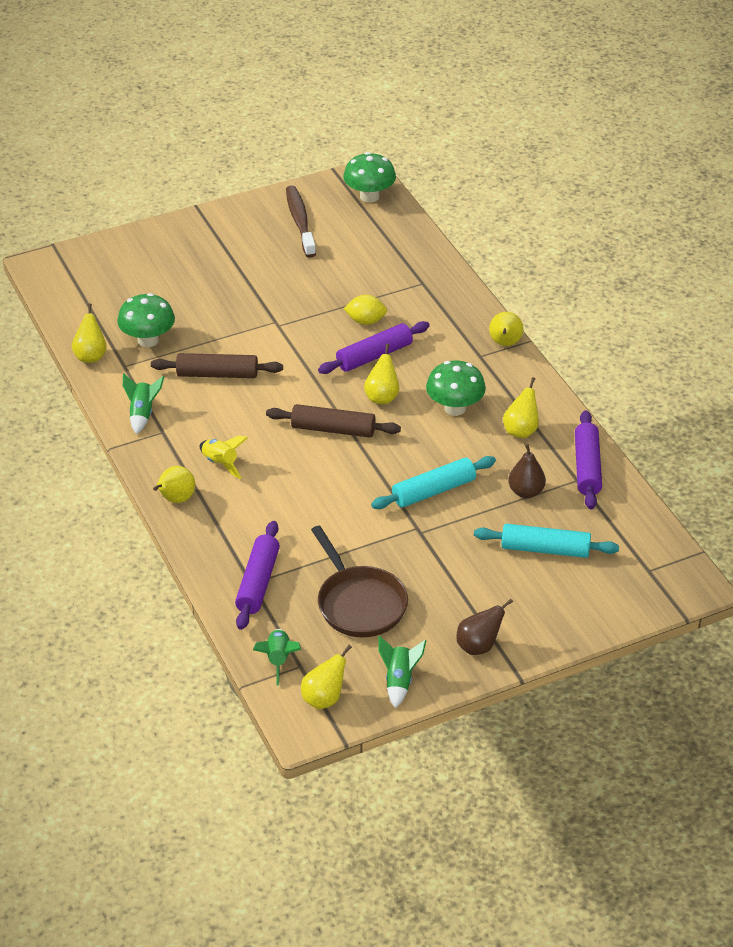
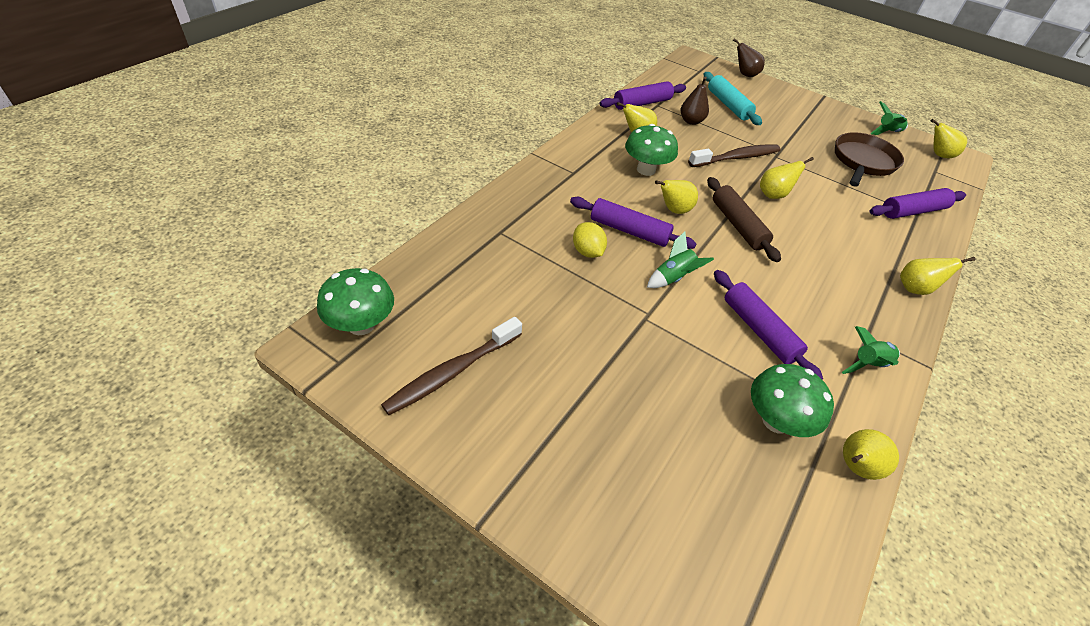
camera: 125 degrees left, 5 degrees up
(217, 374) = (759, 330): brown rolling pin -> purple rolling pin
(220, 464) = (849, 277): yellow rocket -> none
(278, 660) = (946, 181): green rocket -> green rocket (673, 278)
(434, 491) = (736, 158): turquoise rolling pin -> brown toothbrush
(479, 646) = (825, 112): brown pear -> brown pear (745, 74)
(505, 344) = (547, 164): yellow pear -> yellow pear (773, 195)

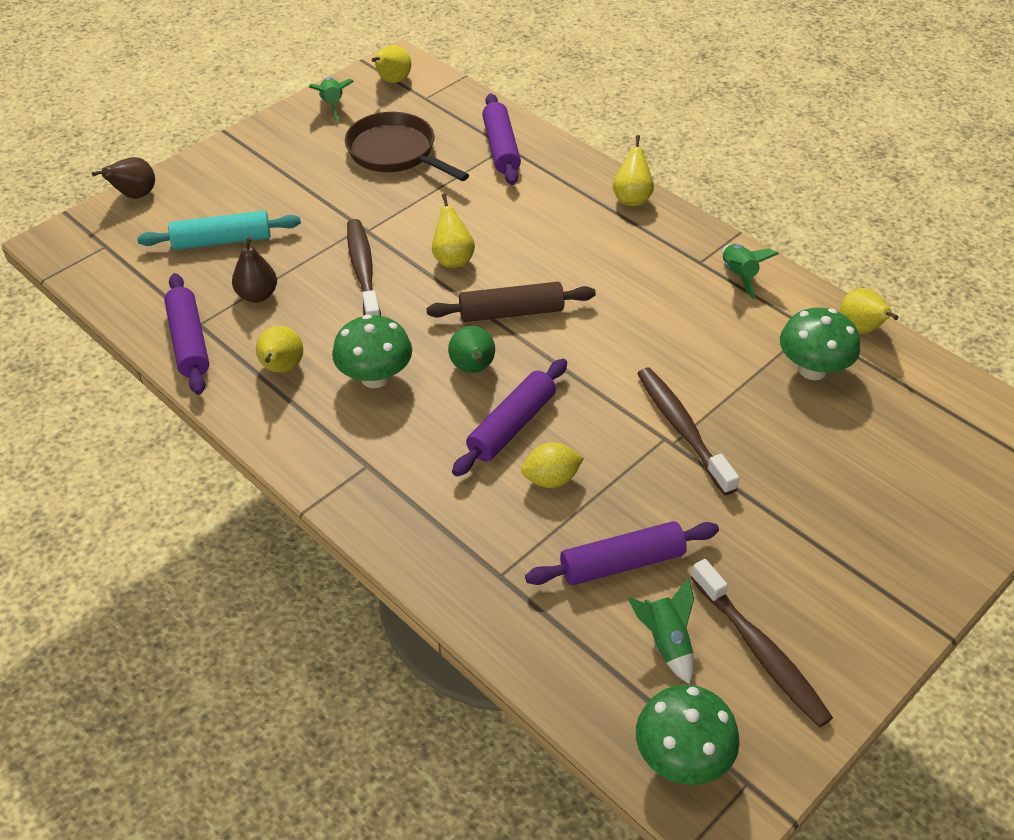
camera: 75 degrees left, 0 degrees up
(663, 324) = (682, 428): none -> brown toothbrush
(673, 210) = (473, 368): yellow pear -> green pear
(673, 278) = (605, 401): green rocket -> green rocket (666, 642)
(759, 330) = (692, 346): purple rolling pin -> purple rolling pin (622, 563)

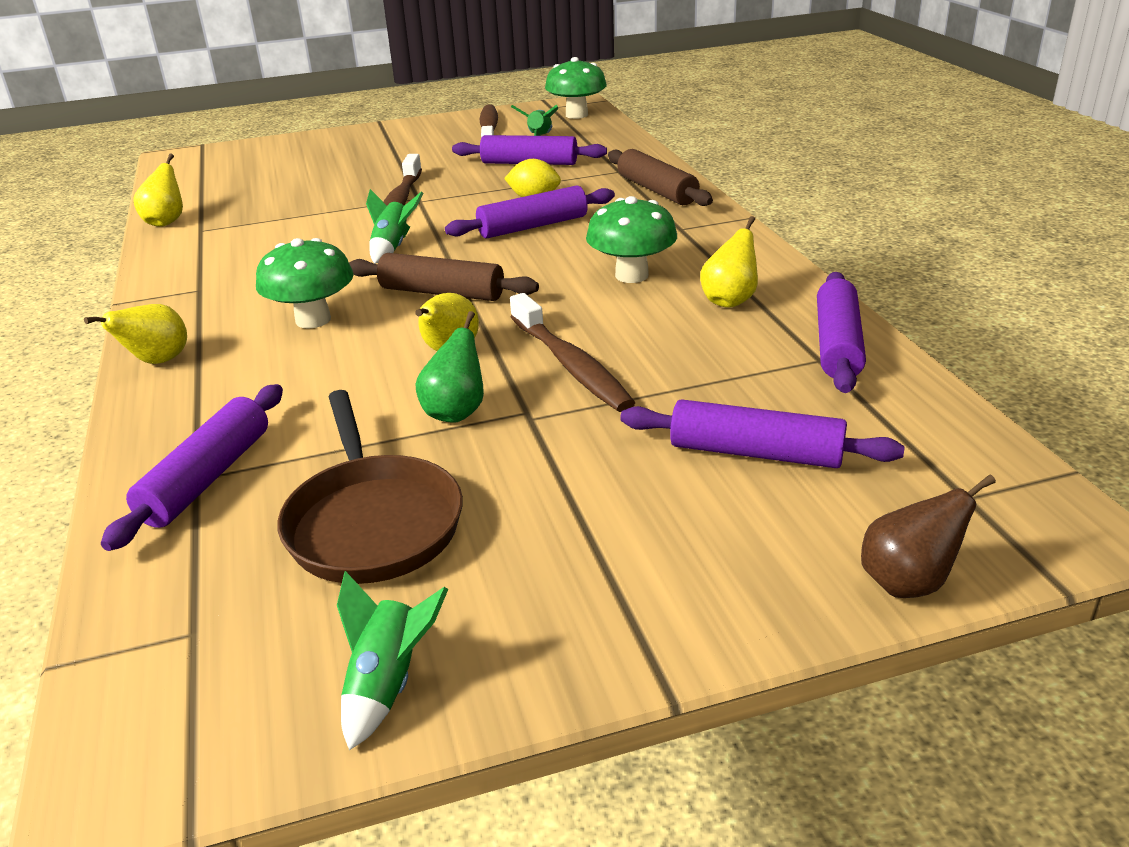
camera: 150 degrees left, 15 degrees down
(222, 241) = (755, 453): turquoise rolling pin -> purple rolling pin
(257, 295) = (728, 371): brown pear -> none
(363, 271) = (571, 365): brown toothbrush -> brown toothbrush turned 45 degrees counterclockwise
(392, 81) = (202, 711): yellow pear -> none
(430, 538) = (656, 190): none -> brown rolling pin
(473, 368) = (528, 263): green pear -> green pear (456, 412)
(739, 276) = (186, 272): green rocket -> green rocket (393, 248)
(812, 369) = (248, 210): green mushroom -> green mushroom (313, 320)

